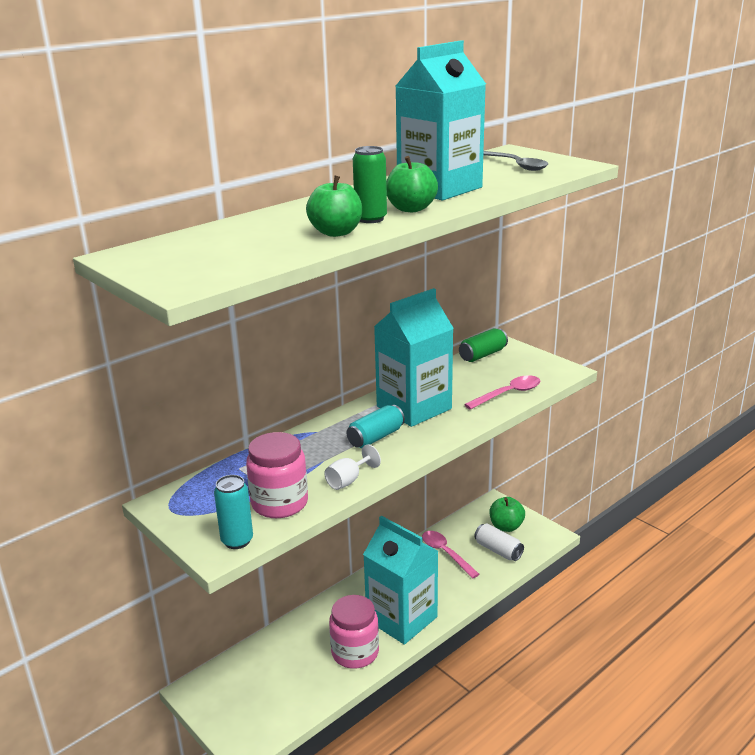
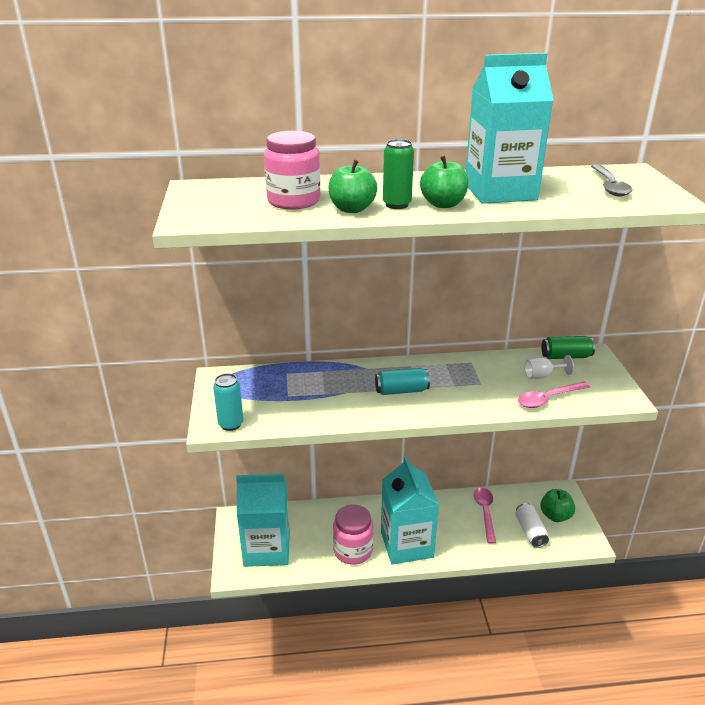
camera: 35 degrees right, 5 degrees up
(279, 503) = (284, 410): pink jar -> pink jar (293, 201)
(348, 480) = (345, 415): white goblet -> white goblet (542, 376)
(414, 408) = (457, 379): turquoise carton -> turquoise carton (267, 548)
(508, 394) = (548, 399): pink spoon -> pink spoon turned 150 degrees clockwise

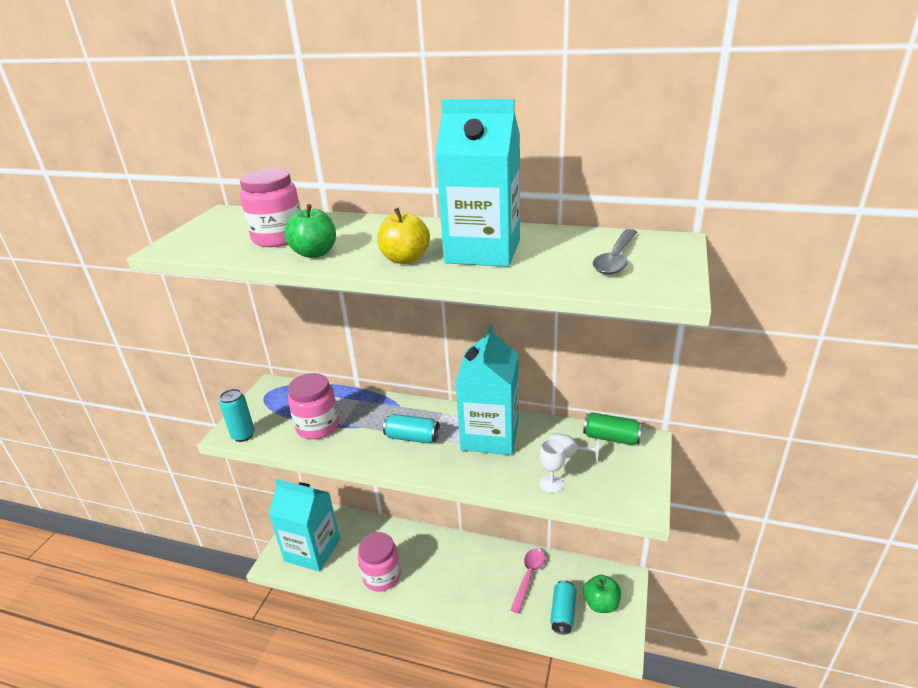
camera: 25 degrees right, 0 degrees up
(301, 400) = (317, 426): none -> pink jar
(397, 205) = (361, 254): green can -> none
(407, 544) = (433, 586): turquoise carton -> turquoise carton (490, 435)
(443, 204) = (405, 259): green apple -> yellow apple
(530, 532) = (563, 613): white can -> turquoise can
(548, 399) = (551, 484): pink spoon -> white goblet

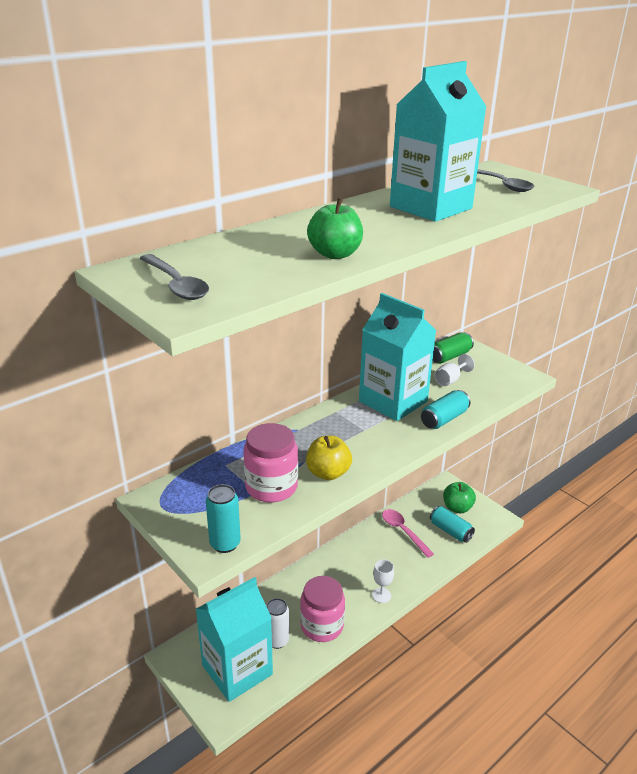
camera: 60 degrees left, 0 degrees up
(211, 231) = (176, 285): none -> grey spoon
(278, 238) = (263, 260): pink jar -> none
(350, 557) = (277, 640): none -> white can
(405, 259) = (406, 230): yellow apple -> yellow apple (328, 473)
(412, 437) = (353, 438): turquoise can -> turquoise can (444, 419)
(551, 484) = (475, 399): white goblet -> white goblet (381, 595)

